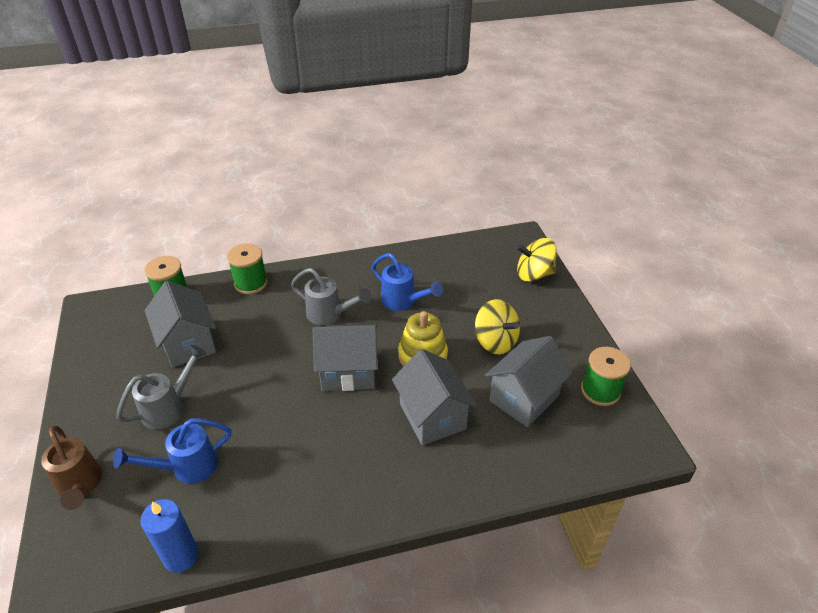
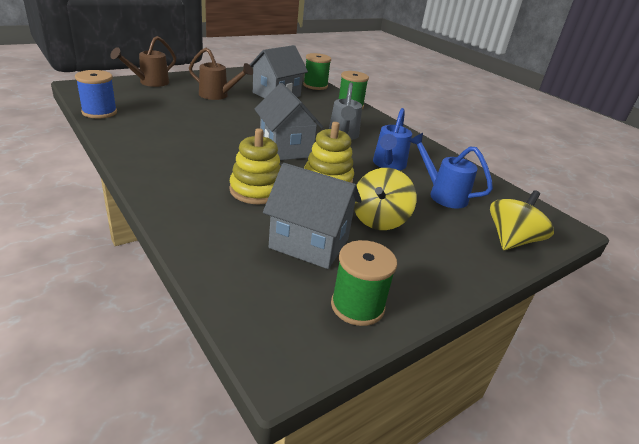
camera: 65 degrees right, 10 degrees down
(169, 407) = (218, 96): grey watering can -> brown watering can
(181, 556) = (99, 112): blue candle -> blue spool
(186, 467) = (170, 106): blue watering can -> blue watering can (442, 194)
(432, 416) = (256, 190): grey house -> yellow stacking toy
(534, 274) = (511, 240): yellow spinning top -> yellow spinning top turned 60 degrees clockwise

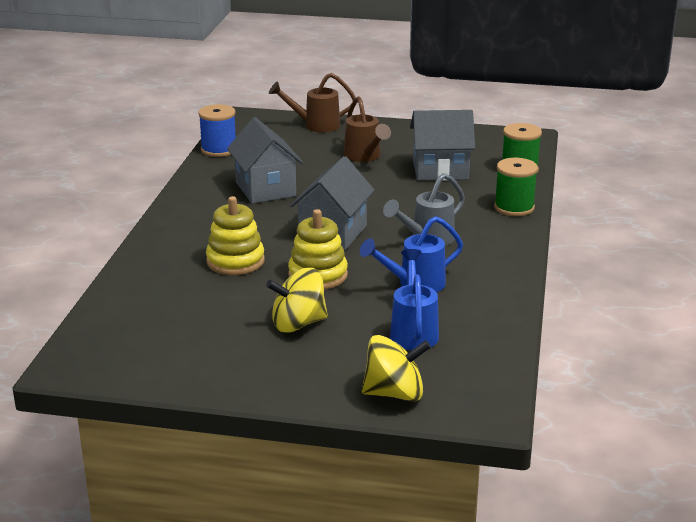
camera: 50 degrees right, 5 degrees down
(309, 243) = (204, 315): grey house -> grey house (265, 189)
(357, 306) = (162, 366): green spool -> none

